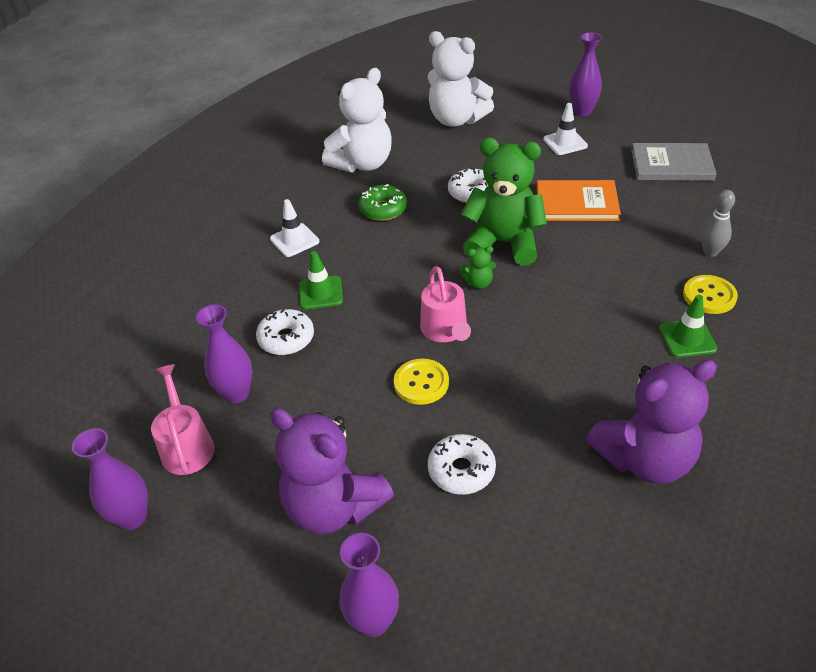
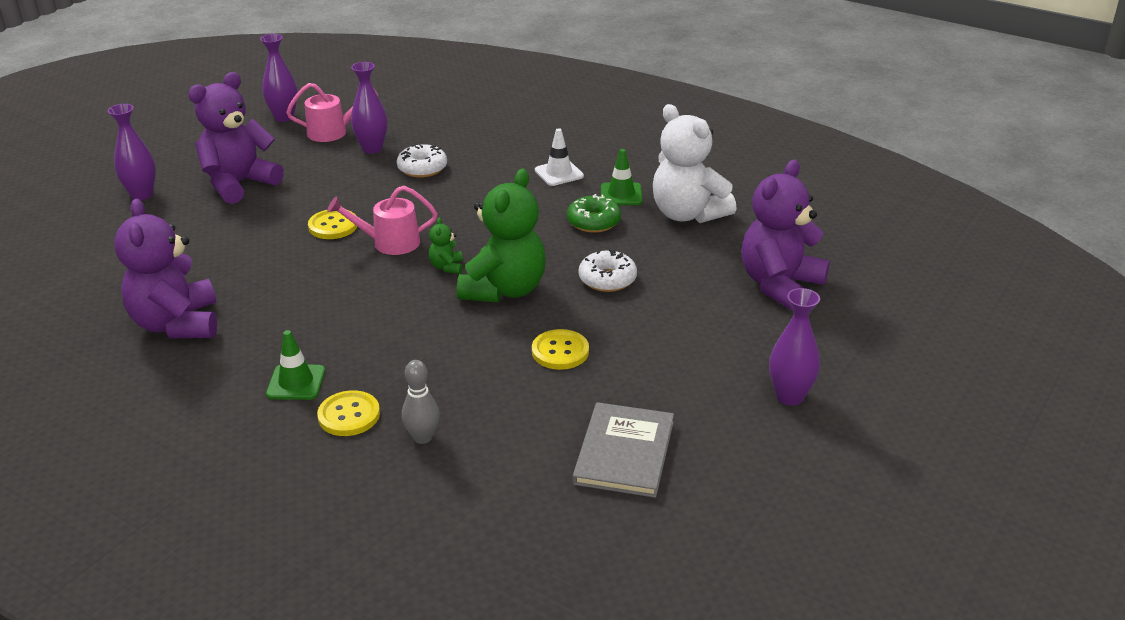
camera: 95 degrees right, 10 degrees down
(321, 293) = (474, 184): green traffic cone -> green traffic cone (621, 194)
(456, 120) = (779, 285): white teddy bear -> purple teddy bear
(461, 470) = (231, 236): white donut -> none
(565, 143) = (704, 365): white traffic cone -> none
(576, 203) = (560, 351): orange book -> yellow button

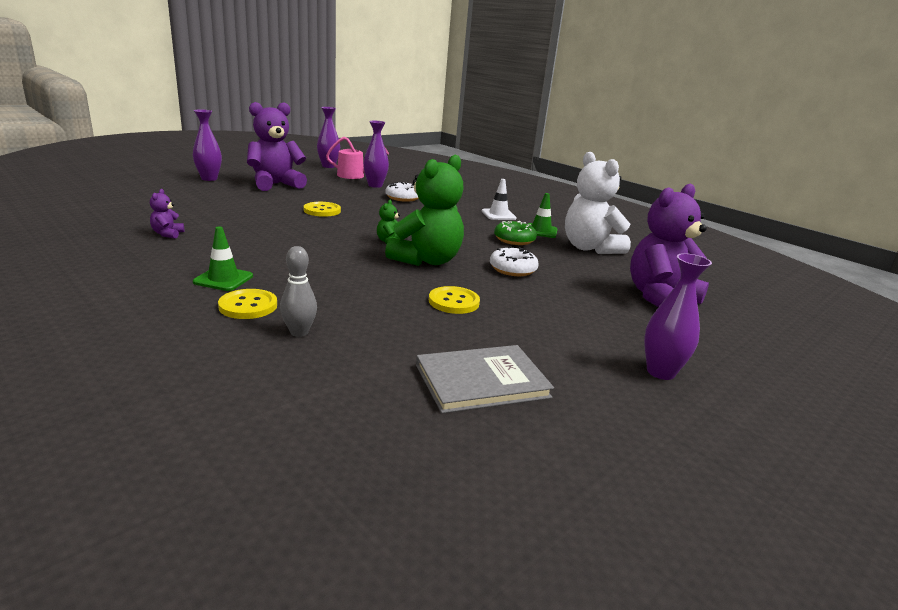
camera: 10 degrees right, 10 degrees down
(177, 324) = (167, 234): purple teddy bear -> purple teddy bear, size x0.42
(390, 243) = (356, 224): pink watering can -> none
(624, 452) = (482, 381): grey book -> grey book turned 45 degrees clockwise

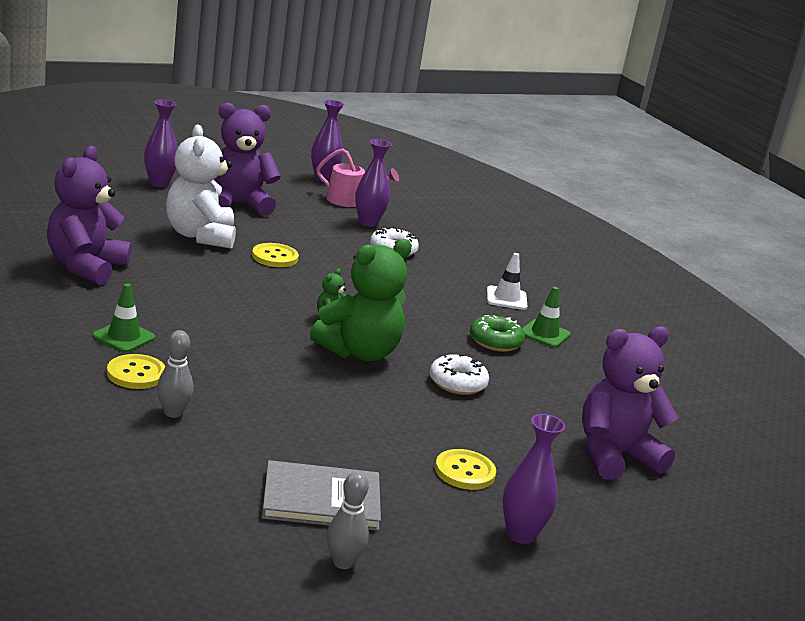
camera: 15 degrees right, 0 degrees up
(167, 234) = (86, 267): purple teddy bear -> purple teddy bear, size x2.38
(453, 302) = (354, 411): yellow button -> yellow button (464, 471)
(547, 439) = (343, 562): none -> grey bowling pin
(589, 248) = (590, 371): white teddy bear -> white teddy bear (200, 236)

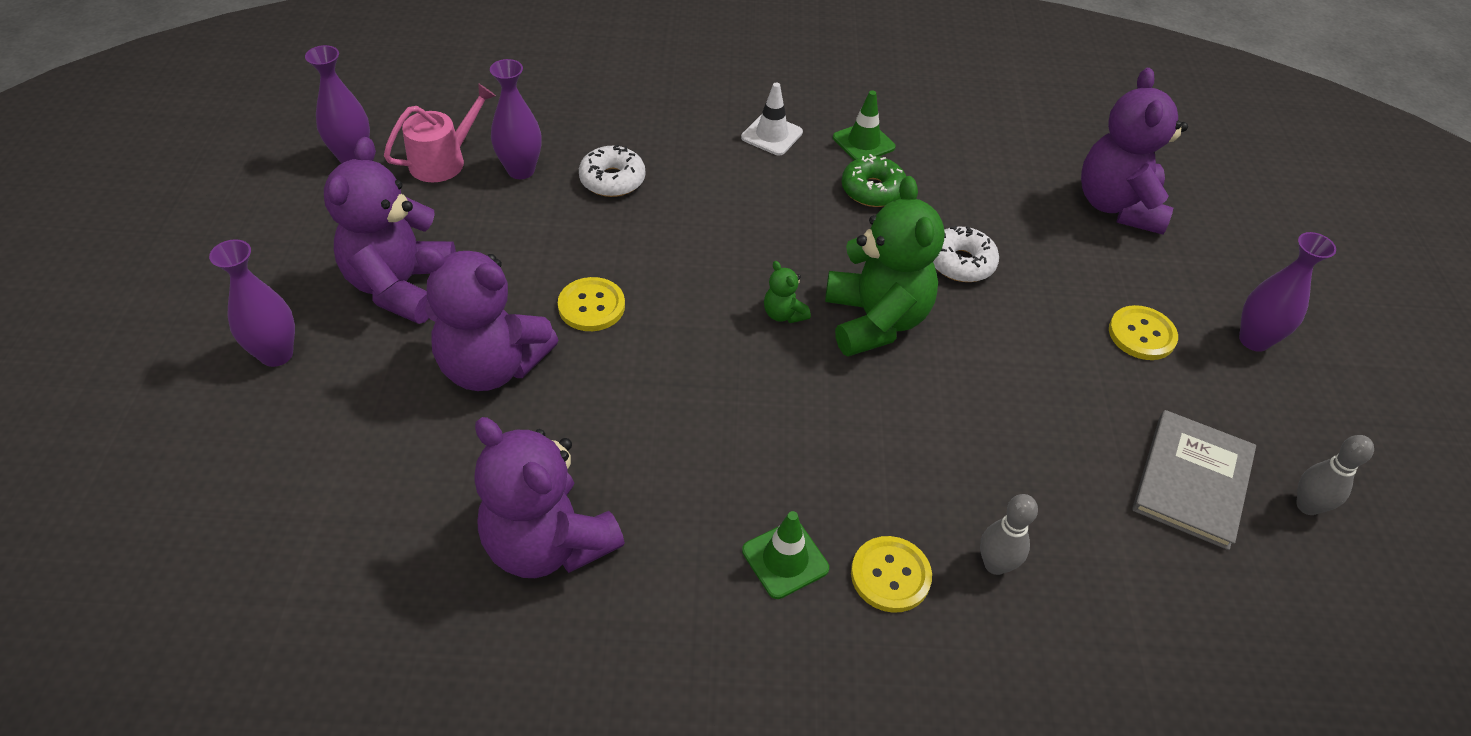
camera: 60 degrees left, 25 degrees up
(200, 236) = (492, 366): white teddy bear -> purple teddy bear

